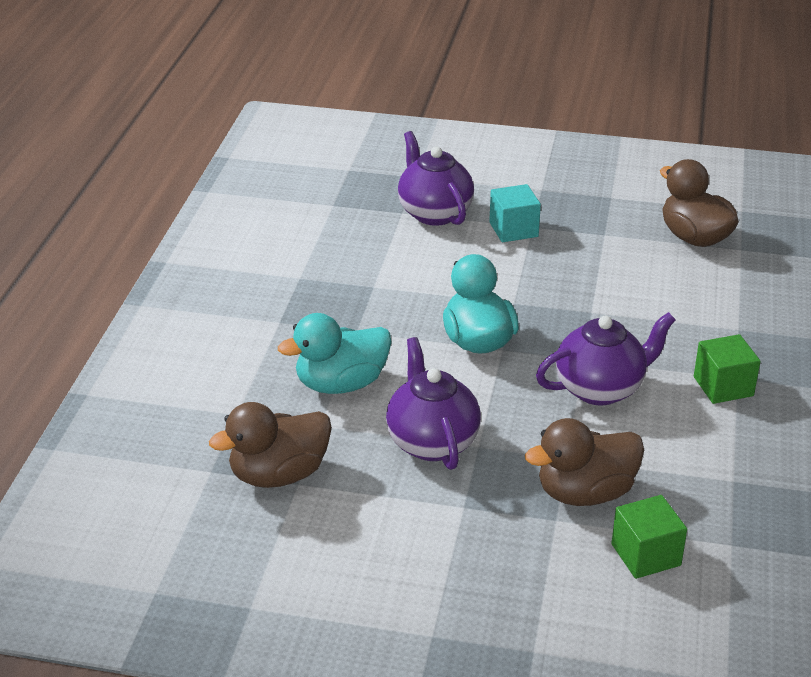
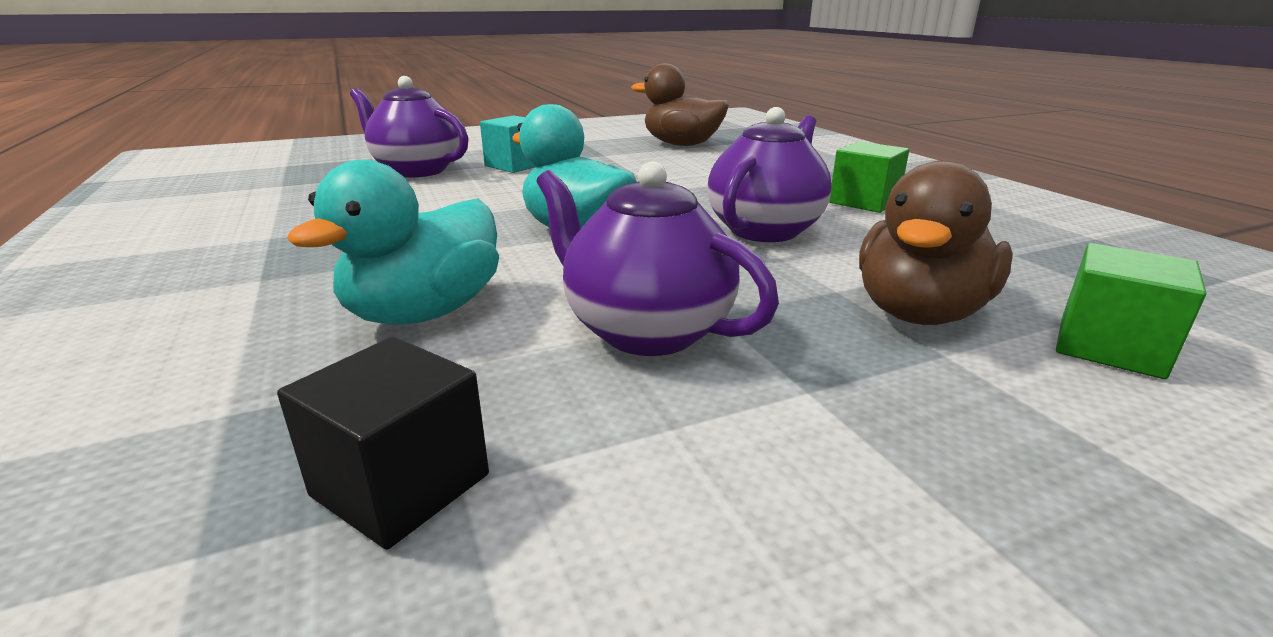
camera: 35 degrees left, 10 degrees down
(279, 474) = (401, 485): brown duck -> black cube

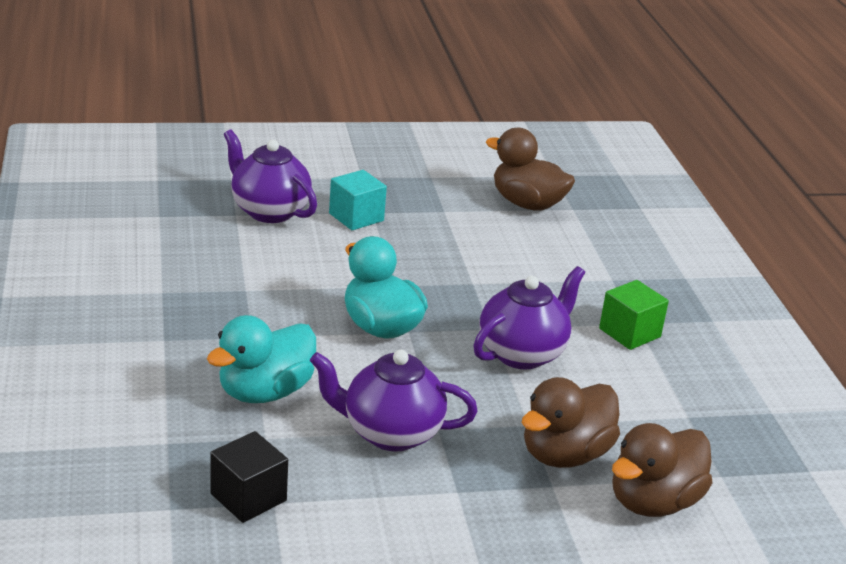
camera: 10 degrees right, 5 degrees up
(645, 330) = (390, 433): purple teapot -> purple teapot turned 45 degrees counterclockwise
(1109, 347) = (653, 502): green cube -> brown duck

